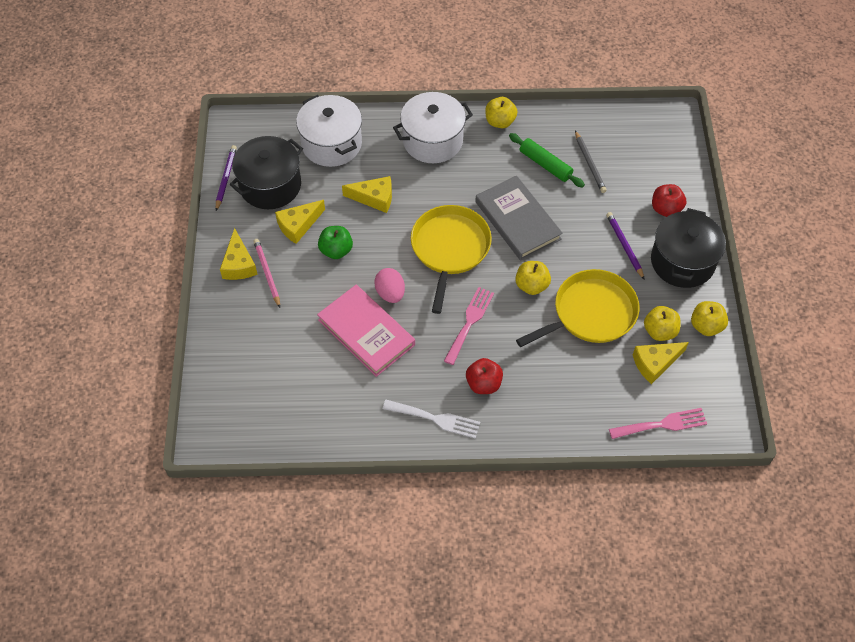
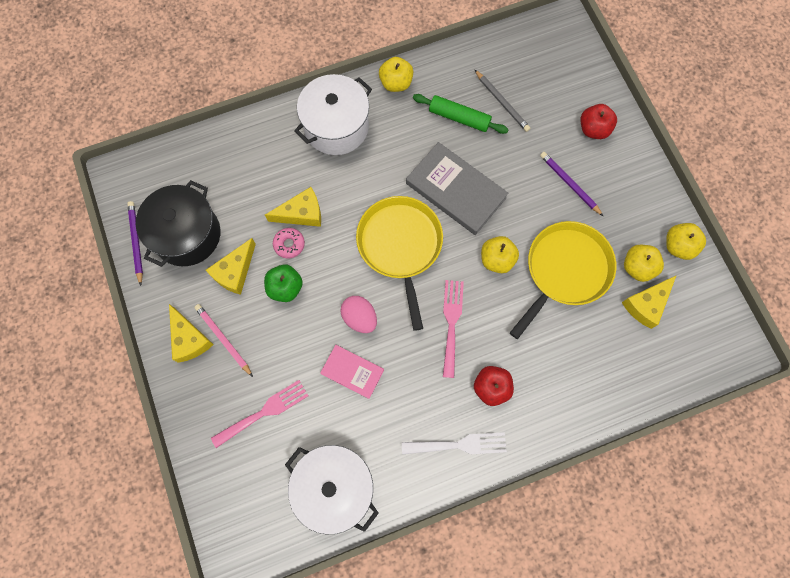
camera: 20 degrees left, 15 degrees up
(331, 144) = (233, 164): white pot -> white pot (334, 487)
(353, 218) = (289, 244): none -> pink donut
(366, 332) = (352, 372): pink book -> pink book, size x0.57
(662, 424) = (677, 369): pink fork -> pink fork (264, 412)
(682, 261) = (630, 182): black pot -> none

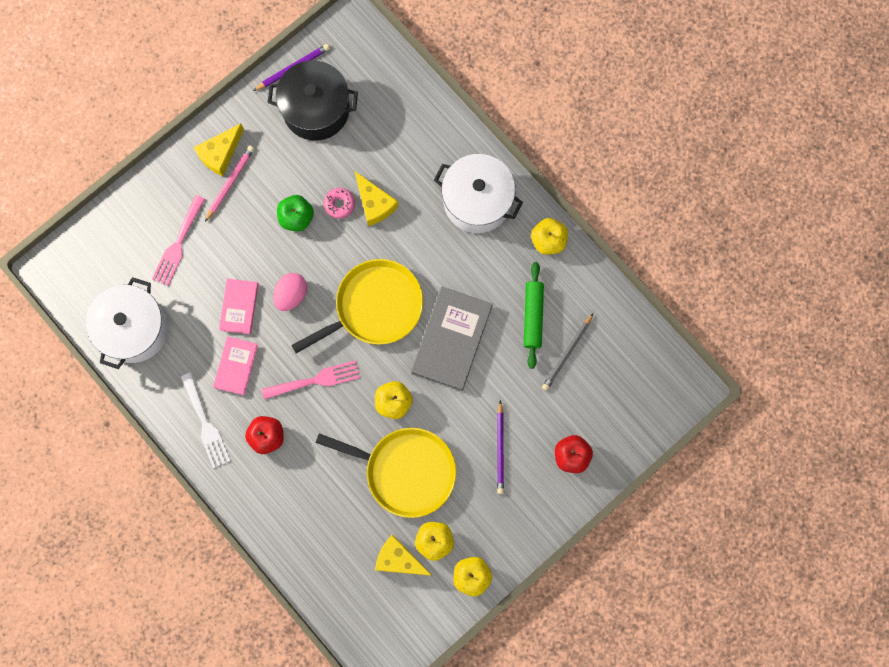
camera: 70 degrees right, 5 degrees up
(235, 272) = (296, 166): yellow cheese -> none
(264, 412) = (178, 244): pink fork -> pink fork turned 75 degrees clockwise
(411, 394) = (236, 366): none -> pink book
(569, 184) = (500, 449): purple pencil -> purple pencil turned 150 degrees clockwise

